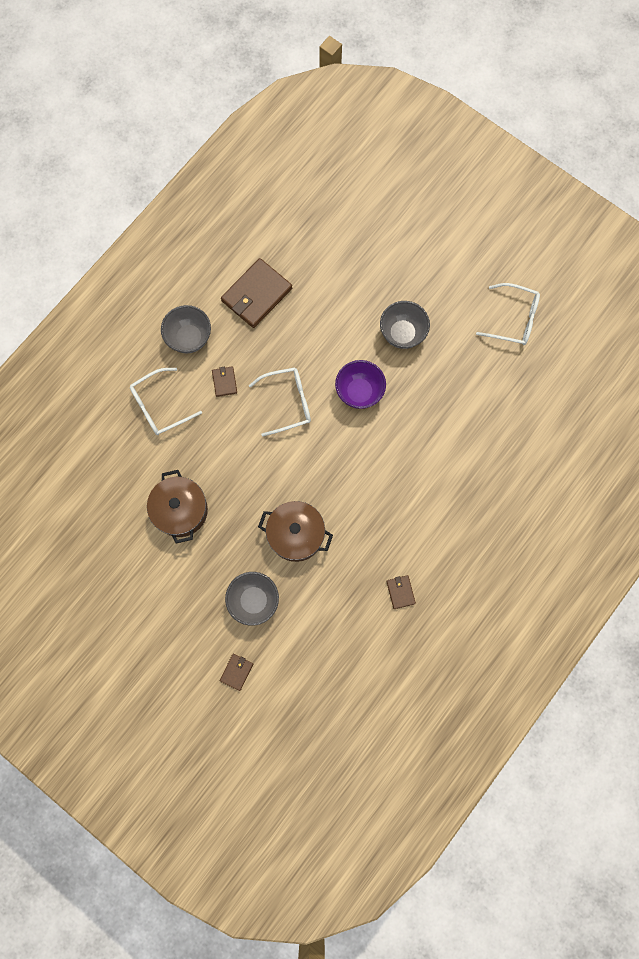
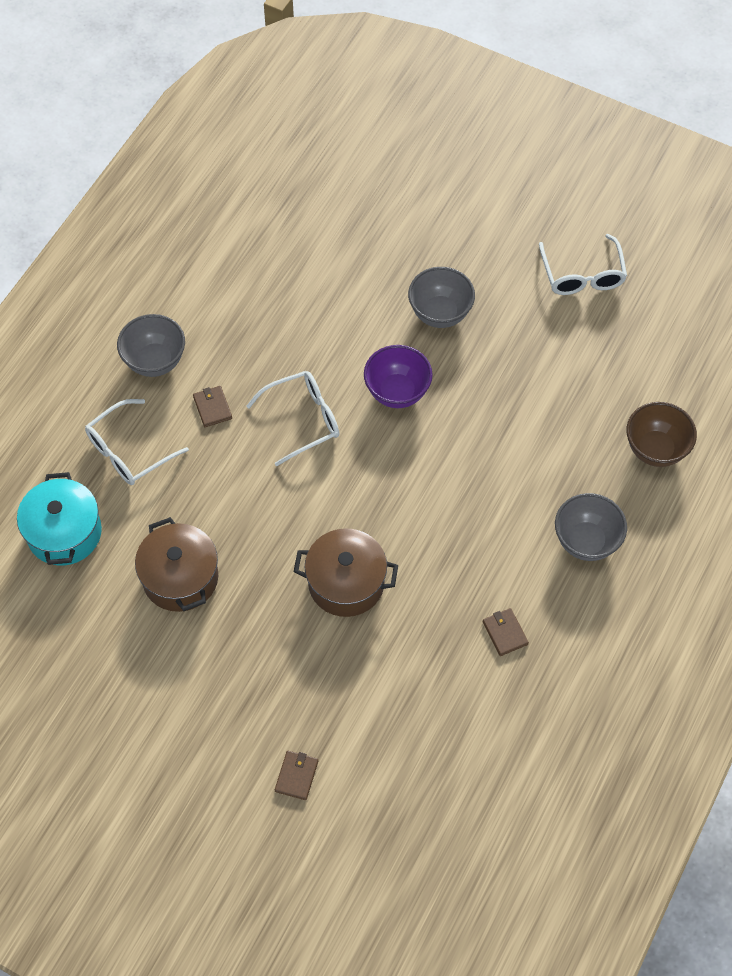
camera: 10 degrees left, 15 degrees down
(105, 462) = (64, 533): none -> turquoise pot
(254, 600) = (303, 677): grey bowl -> grey bowl (586, 541)
(256, 295) = (236, 296): brown wallet -> none
(513, 319) = (582, 275): white glasses -> white glasses turned 75 degrees clockwise
(537, 469) = (655, 449): none -> brown bowl

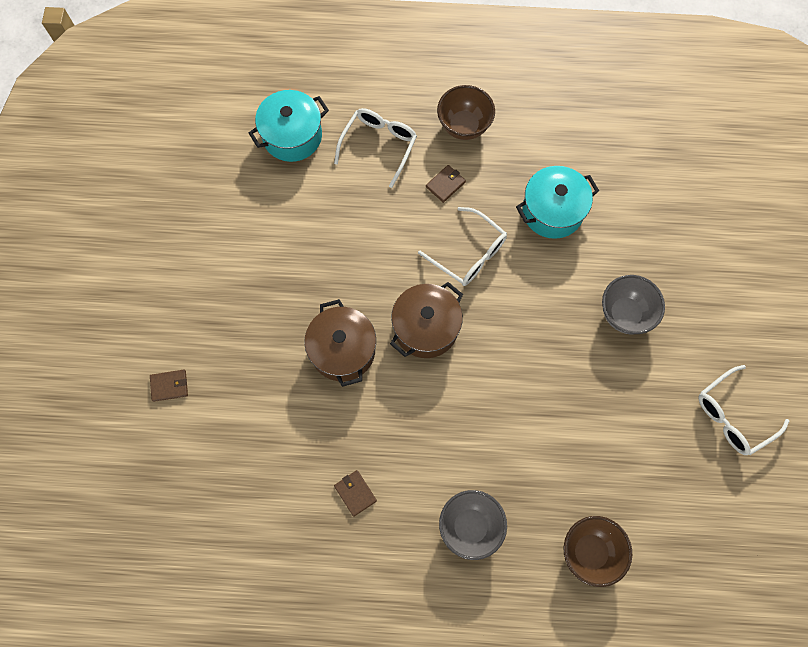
camera: 65 degrees right, 10 degrees up
(129, 451) = (379, 145): white glasses -> white glasses turned 90 degrees clockwise
(155, 361) = (464, 126): grey bowl -> brown bowl
(180, 578) = (292, 230): brown pot -> brown pot (426, 328)
(298, 325) = (552, 211): none -> turquoise pot
(397, 392) = (531, 313): purple bowl -> none
(505, 633) = (355, 493): brown wallet -> brown wallet turned 75 degrees counterclockwise

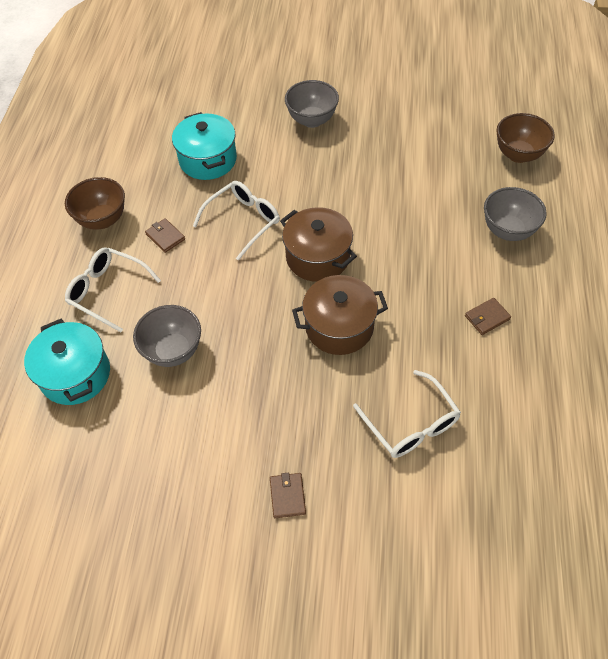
camera: 85 degrees left, 15 degrees down
(169, 386) = (379, 502): brown wallet -> brown wallet (287, 496)
(315, 209) = (173, 351): none -> grey bowl
(733, 416) = (400, 67): white glasses -> white glasses (411, 424)

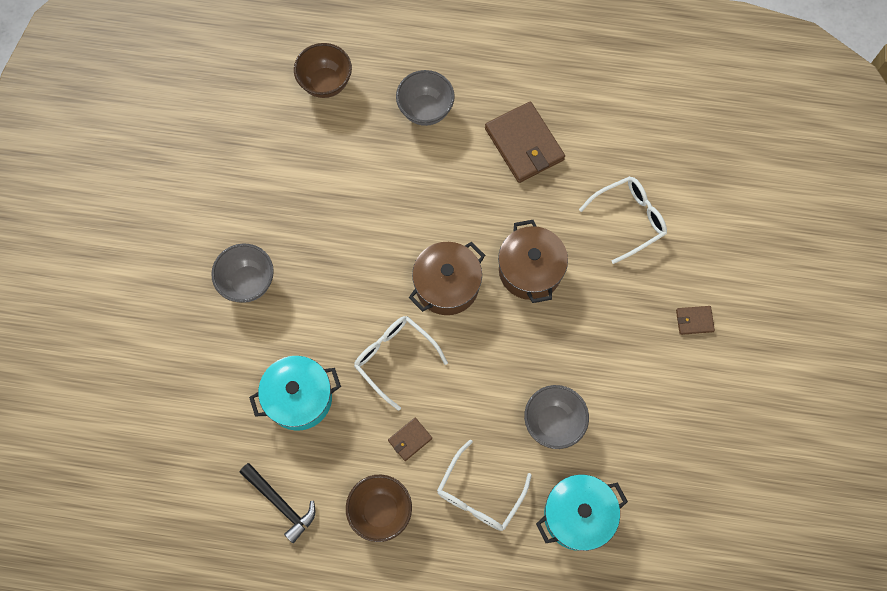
camera: 90 degrees left, 15 degrees up
(118, 155) = (281, 503): none -> black hammer
(487, 317) = (524, 144): brown wallet -> brown wallet, size x2.13

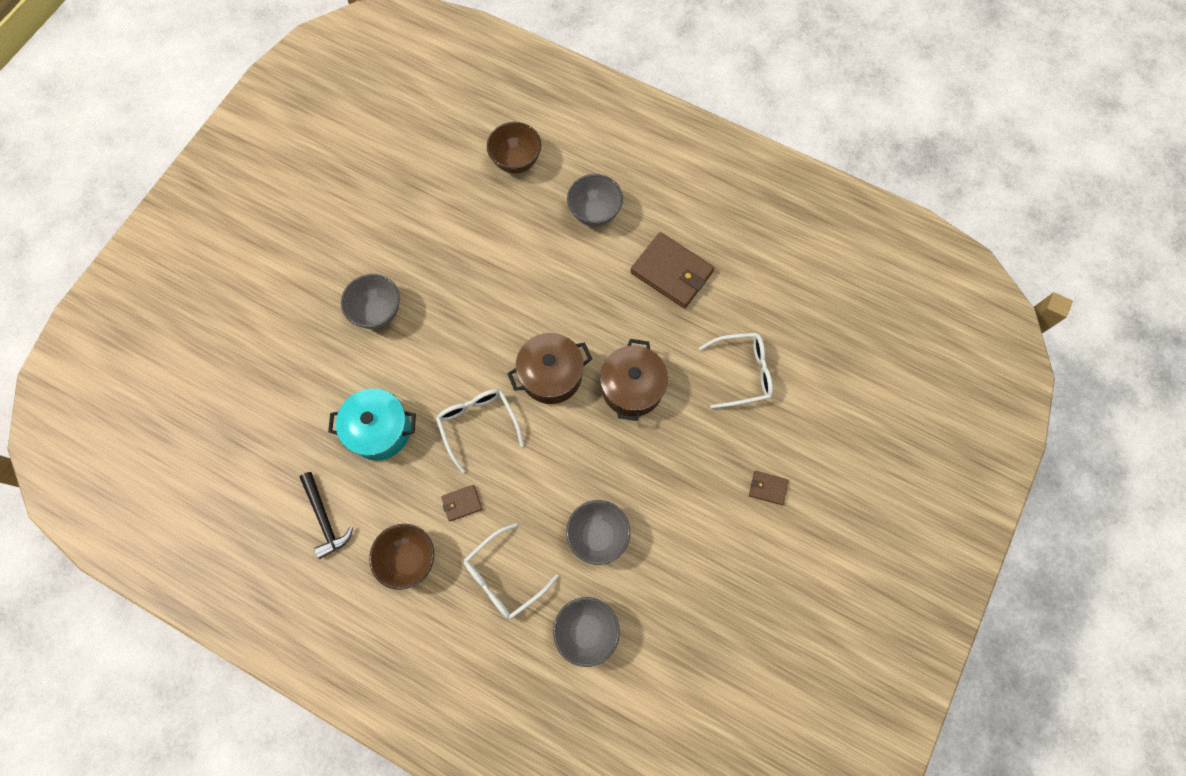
camera: 20 degrees right, 0 degrees up
(524, 144) = (671, 272): brown wallet -> brown wallet turned 45 degrees counterclockwise
(577, 515) = (586, 631): turquoise pot -> grey bowl

